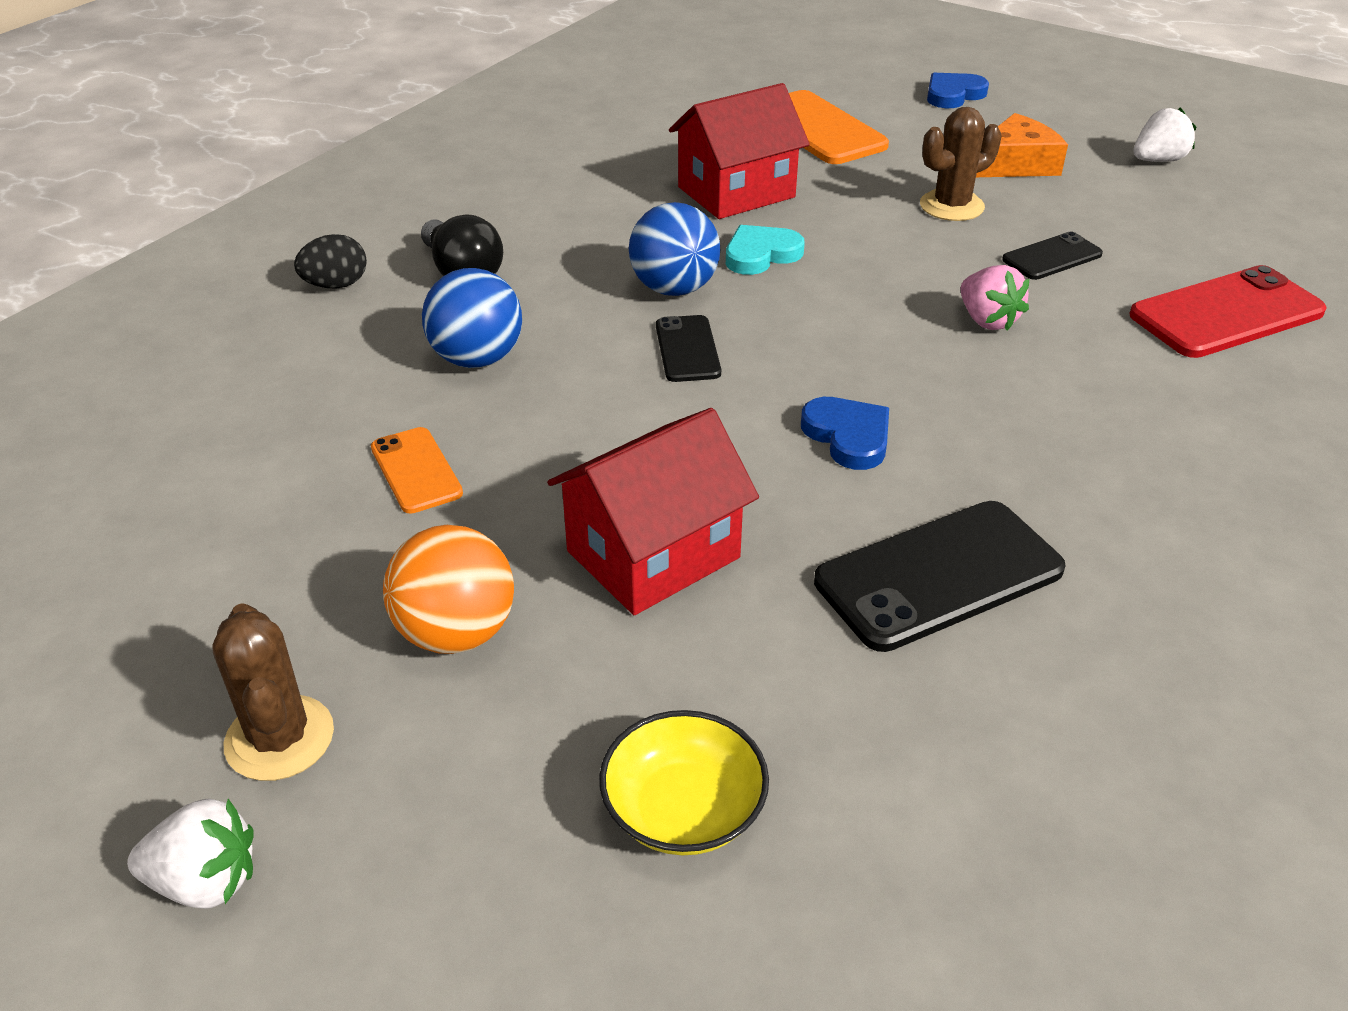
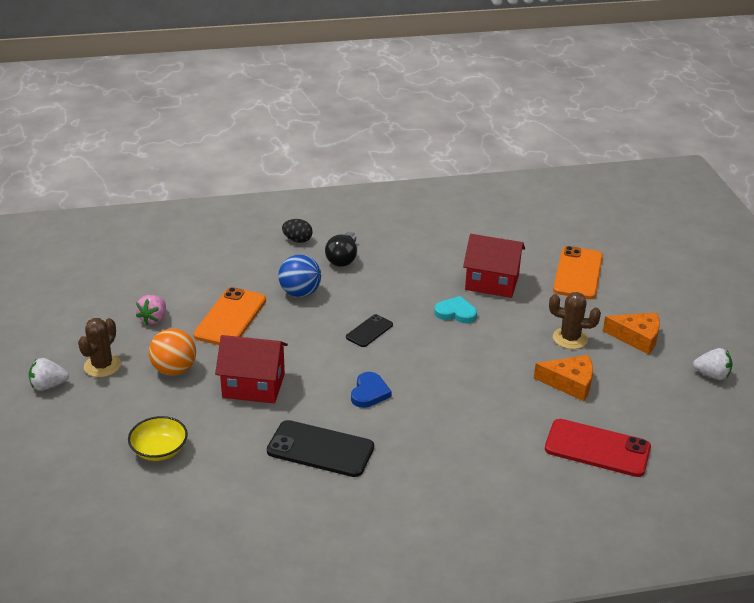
camera: 45 degrees right, 5 degrees down
(205, 881) = (48, 386): white strawberry -> white strawberry turned 120 degrees clockwise
(416, 470) = (230, 318): orange phone -> orange phone, size x1.79
(674, 289) = (402, 307): blue ball -> none
(953, 95) = (675, 291): blue heart -> none
(987, 320) = (493, 388): pink strawberry -> pink strawberry (153, 319)
(1052, 257) = (570, 383): black phone -> orange cheese

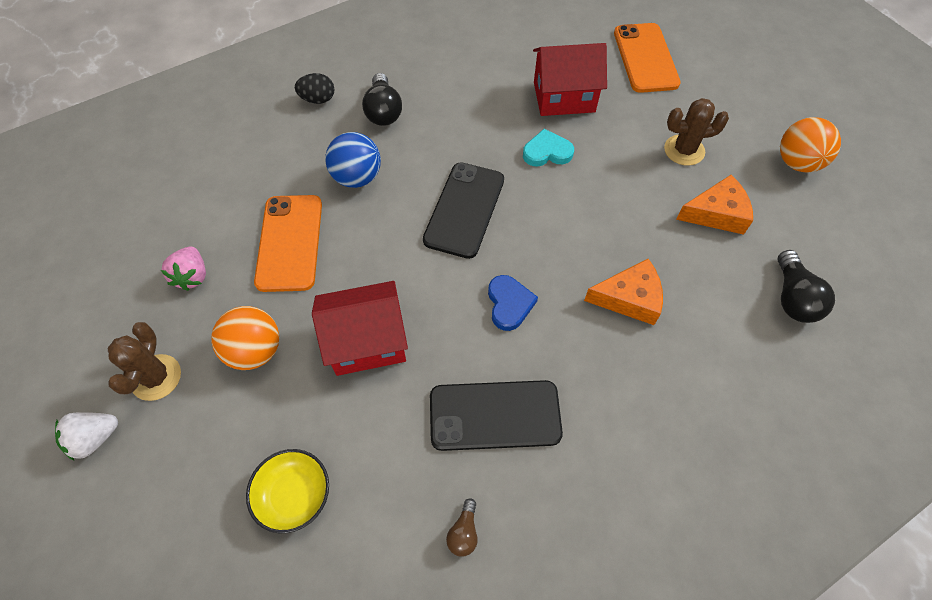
camera: 20 degrees left, 25 degrees up
(261, 502) = (464, 532): none -> brown light bulb
(369, 331) = (464, 210): black phone -> black phone, size x1.79
(597, 448) = (793, 298): red phone -> black light bulb
(637, 338) = (749, 127): orange cheese -> orange cheese (629, 298)
(663, 369) = (797, 163): none -> orange ball
(712, 375) = (847, 154): white strawberry -> none

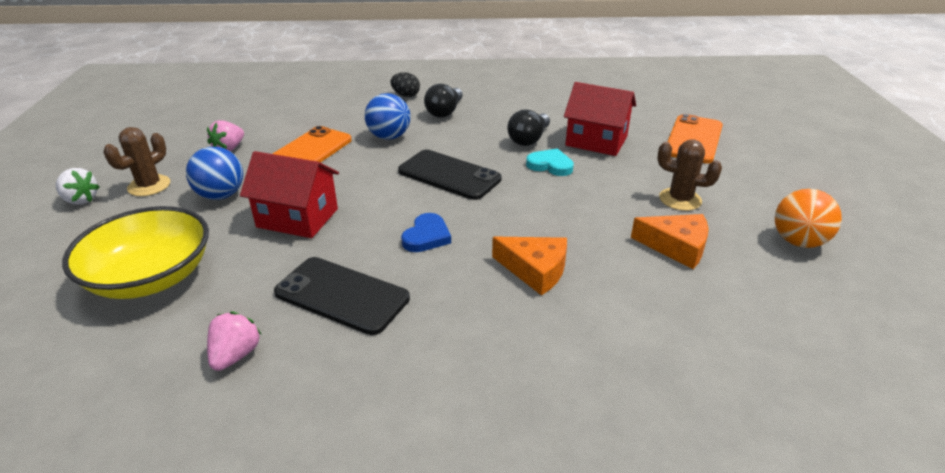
camera: 30 degrees right, 25 degrees down
(95, 438) = (80, 200): white strawberry -> white strawberry turned 150 degrees counterclockwise
(255, 351) = (221, 195): orange ball -> blue ball
(294, 495) = (151, 277): yellow bowl -> yellow bowl, size x1.80
(464, 210) = (449, 175): black phone -> black phone turned 75 degrees clockwise
(464, 532) = (236, 355): brown light bulb -> pink strawberry
(793, 298) = (709, 331): black light bulb -> black light bulb (529, 139)

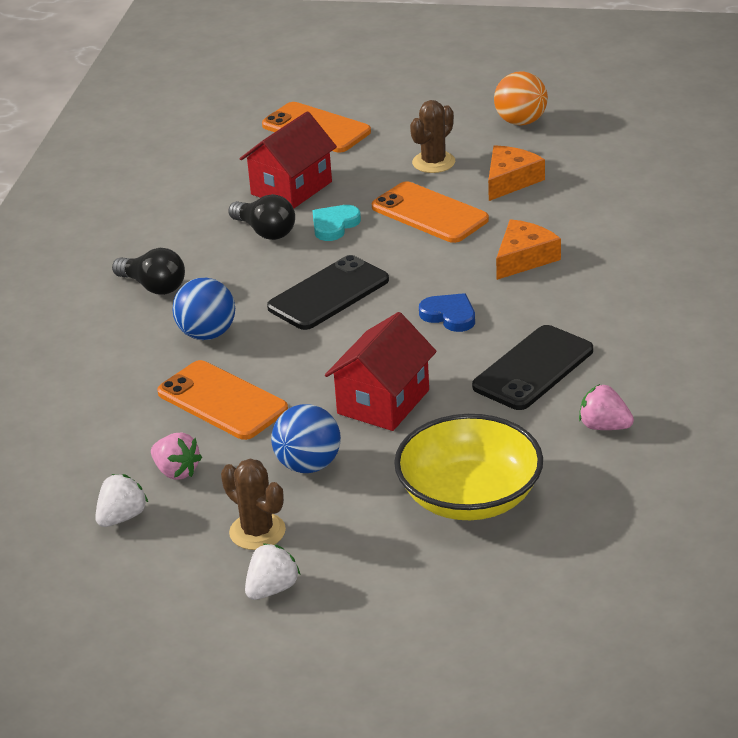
camera: 75 degrees left, 0 degrees up
(186, 139) = (122, 517): none -> white strawberry
(406, 95) = (78, 316): black egg -> none
(591, 207) = (429, 213): none -> orange phone

